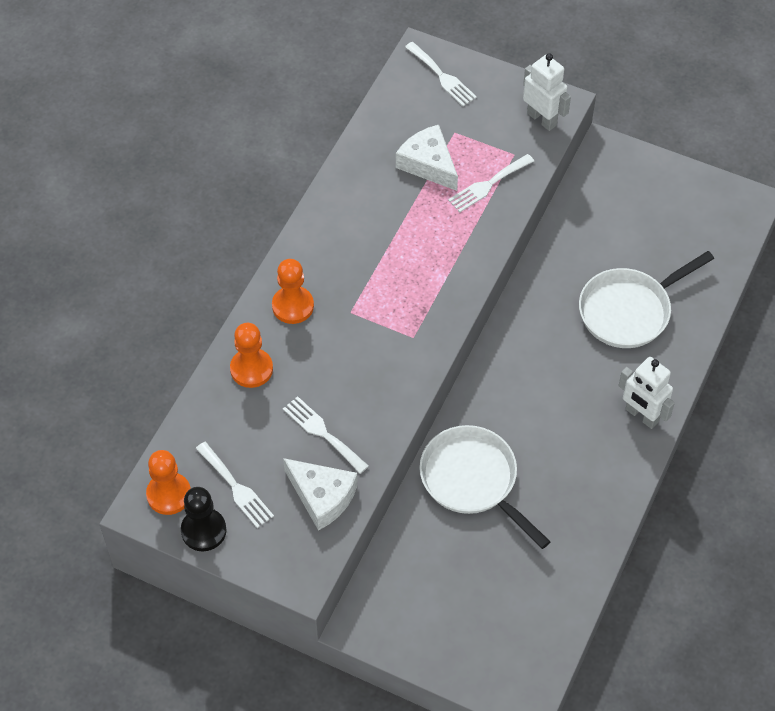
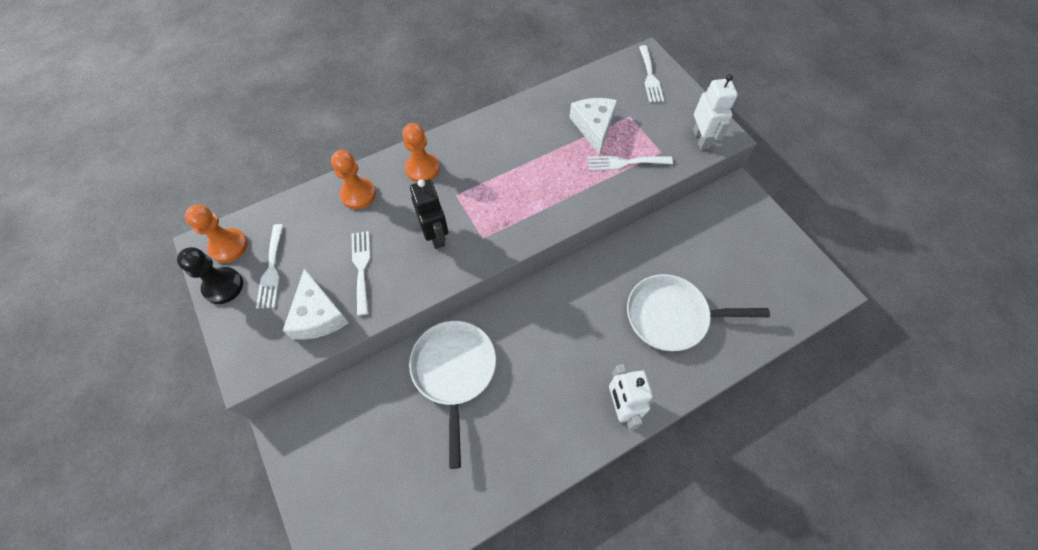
camera: 35 degrees right, 5 degrees up
(367, 361) = (436, 235): none -> black robot

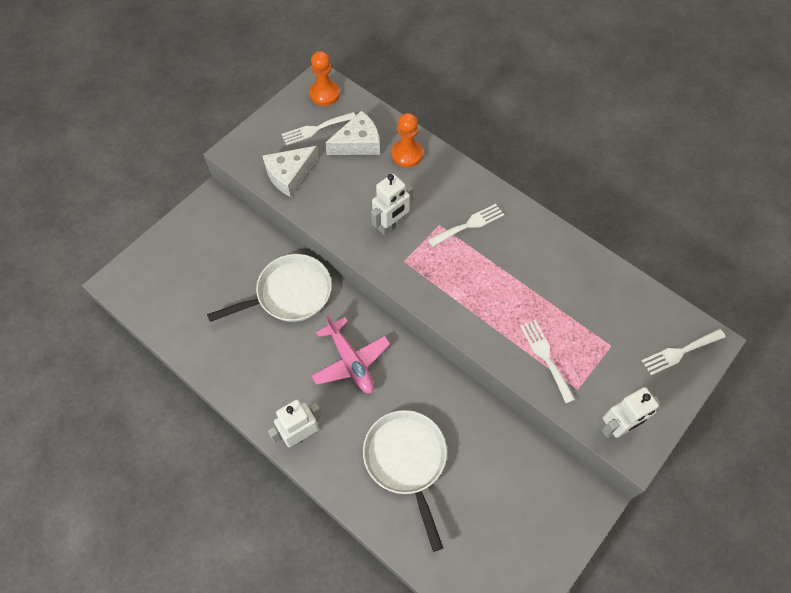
camera: 70 degrees right, 0 degrees up
(223, 286) = (291, 107): black pawn -> none
(361, 268) = (340, 185): white fork -> white fork (469, 225)
(422, 169) = (454, 189): orange pawn -> none
(436, 235) = (391, 225): black robot -> white robot
(556, 334) = (350, 361): none -> pink plane
(593, 127) = (577, 315): white cheese -> white cheese (358, 143)

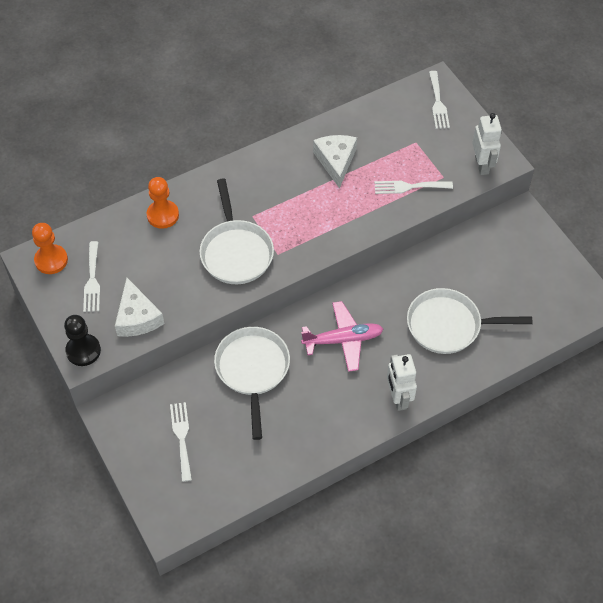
camera: 70 degrees left, 5 degrees down
(242, 149) = (83, 351): none -> black pawn
(358, 143) = (129, 250): white cheese -> white cheese (336, 161)
(391, 225) = (236, 252): white robot -> white pan
(469, 225) = (263, 194): white fork -> white fork (181, 437)

